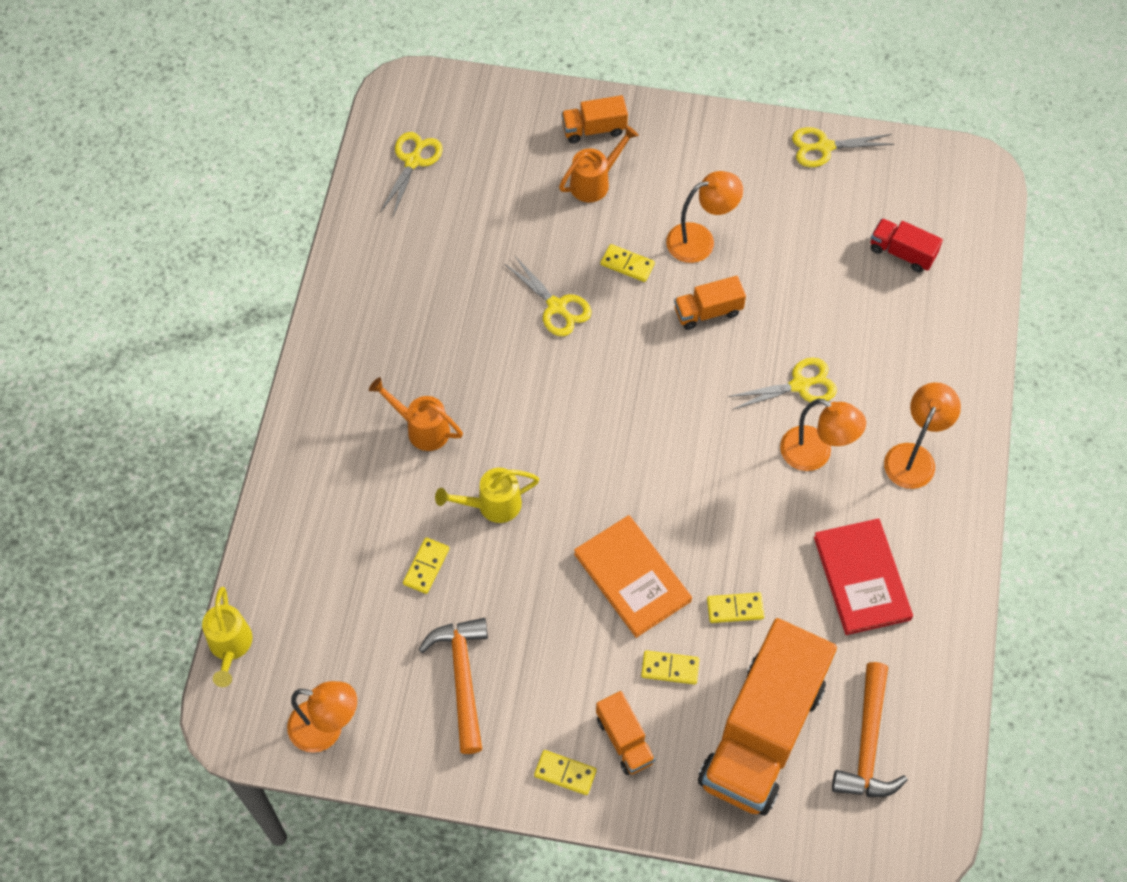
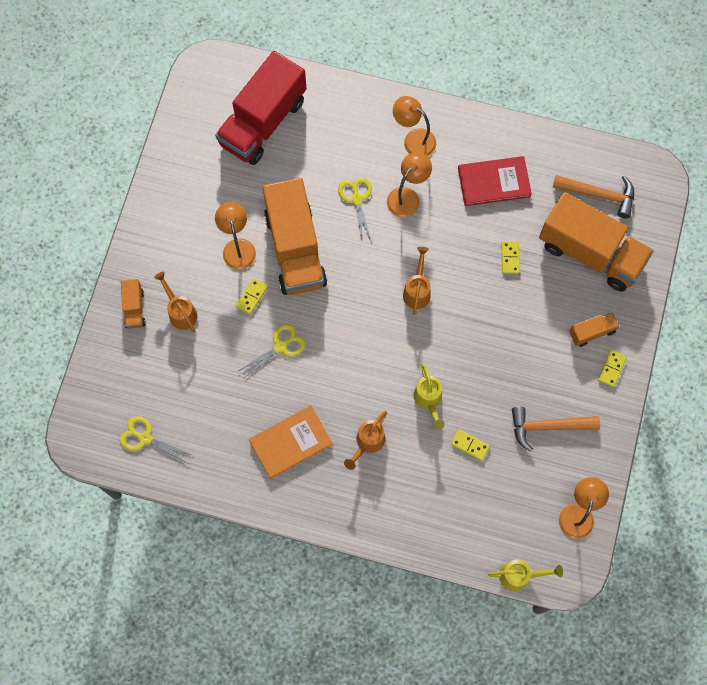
camera: 85 degrees left, 10 degrees up
(632, 577) = (485, 317): orange book -> orange book (290, 442)
(663, 478) = (417, 291): none -> orange watering can
(670, 668) = (547, 301): yellow domino -> none
(708, 311) = (295, 249): orange truck -> orange truck, size x2.32
(824, 147) = (171, 157): yellow scissors -> none
(902, 253) = (263, 122): red truck -> red truck, size x2.32

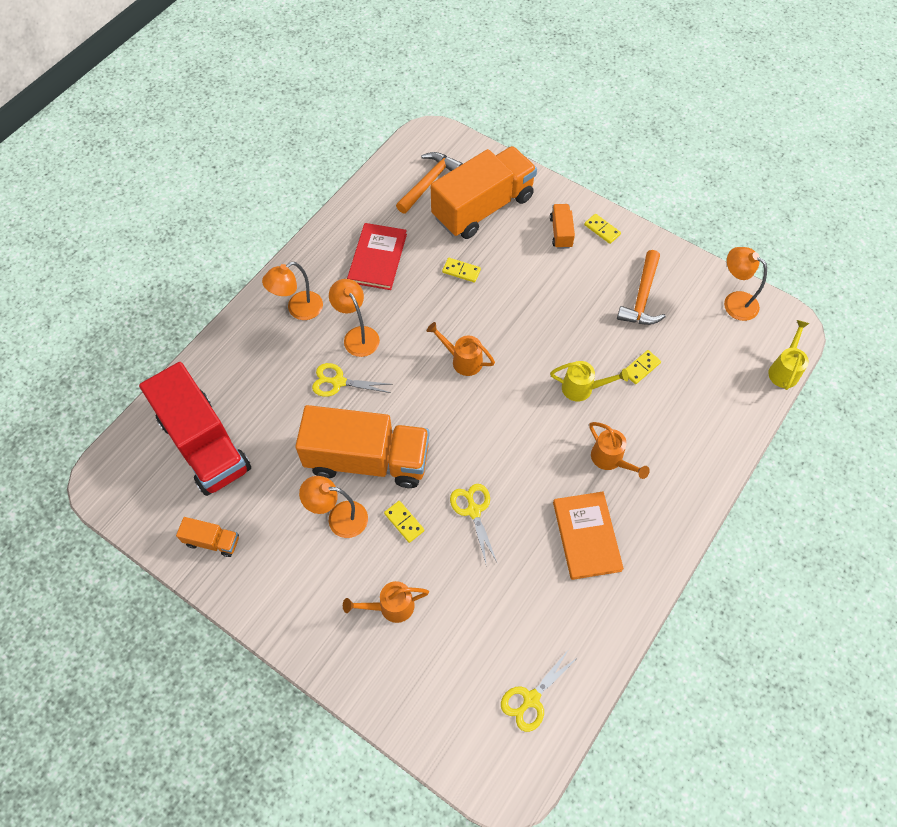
camera: 70 degrees left, 10 degrees down
(134, 308) = (364, 660): orange truck -> orange truck (212, 541)

